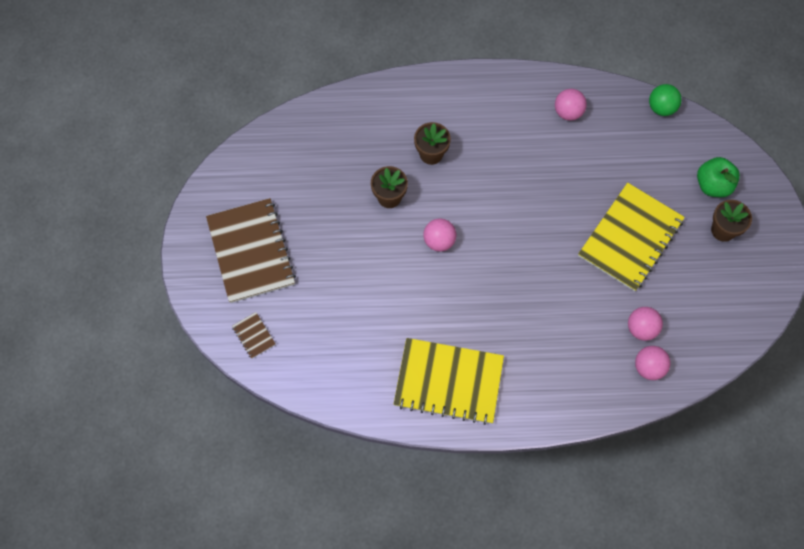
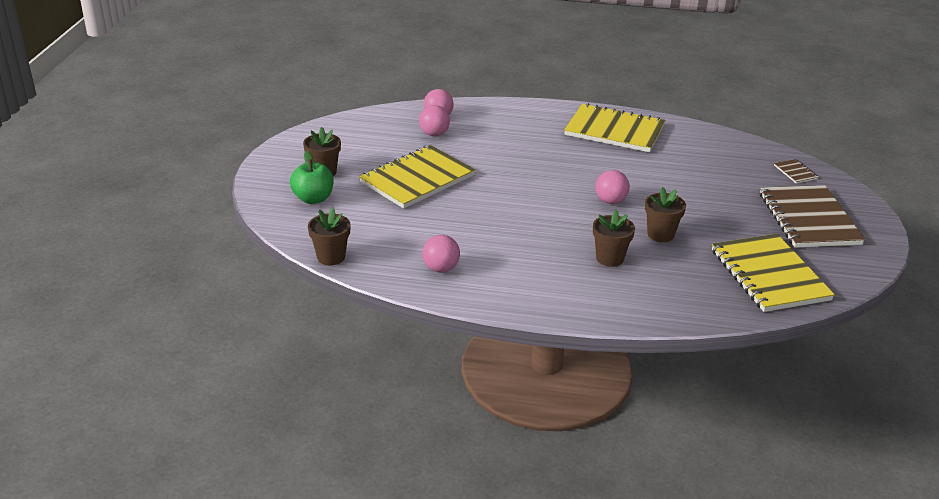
camera: 170 degrees left, 35 degrees down
(296, 159) = (769, 275): none -> yellow notebook
(661, 107) = (331, 257): green ball -> brown flower pot

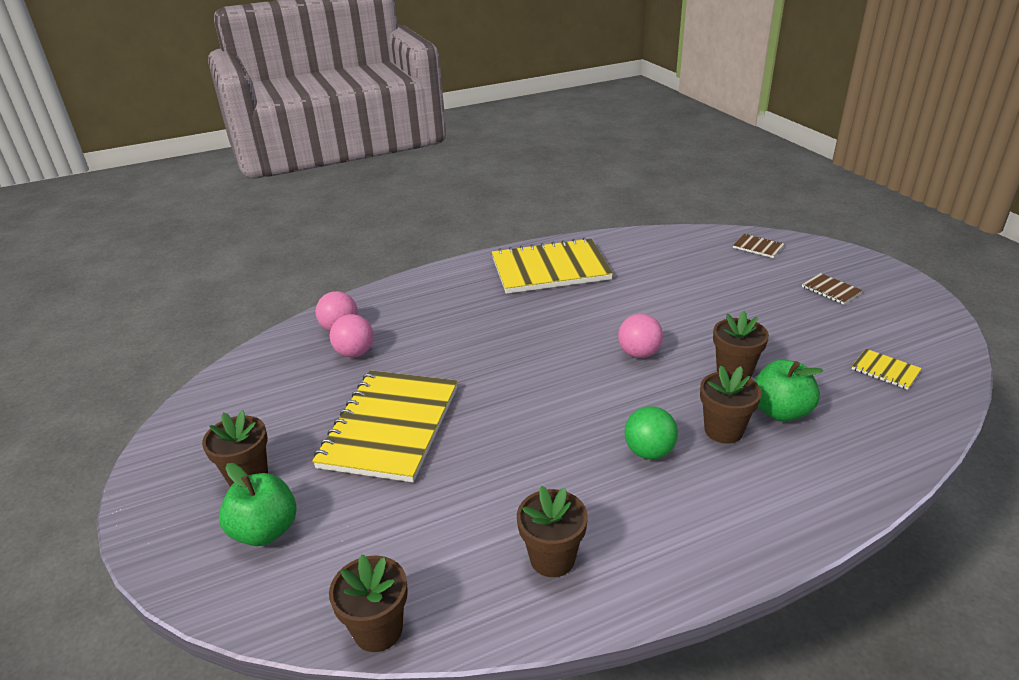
camera: 30 degrees left, 0 degrees up
(440, 268) = (552, 558): pink ball -> brown flower pot
(550, 249) = (649, 452): none -> green ball
(660, 265) = (780, 411): none -> green apple
(769, 275) = (885, 370): yellow notebook -> yellow notebook, size x0.41
(808, 219) = (831, 290): brown notebook -> brown notebook, size x0.41

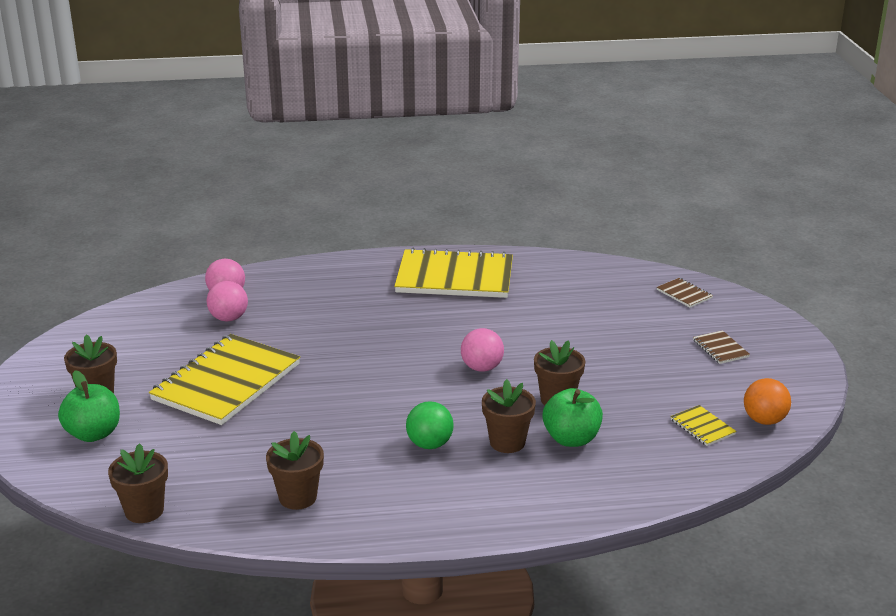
camera: 15 degrees right, 5 degrees down
(930, 351) = (764, 420): none -> orange ball

